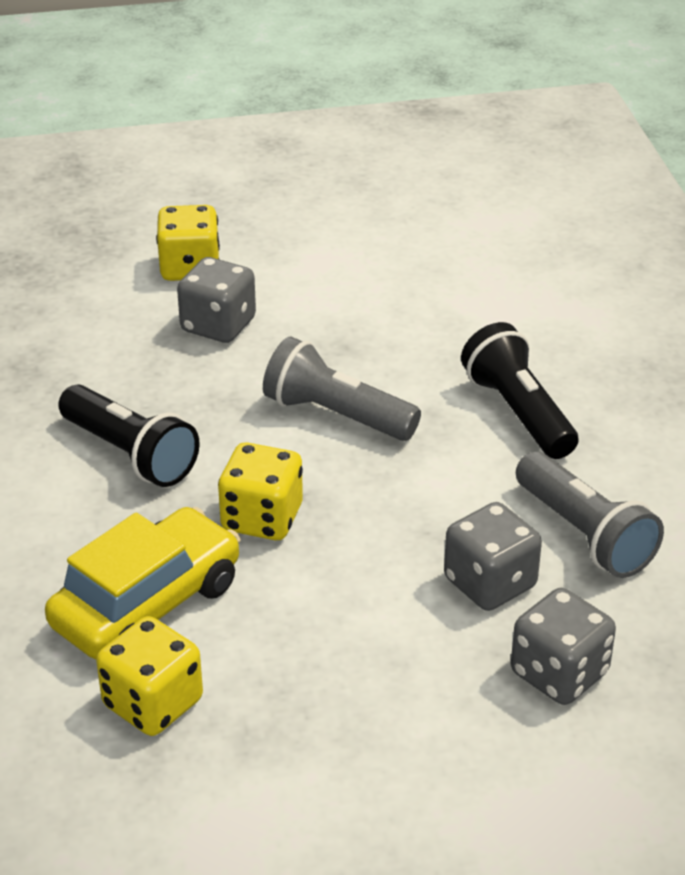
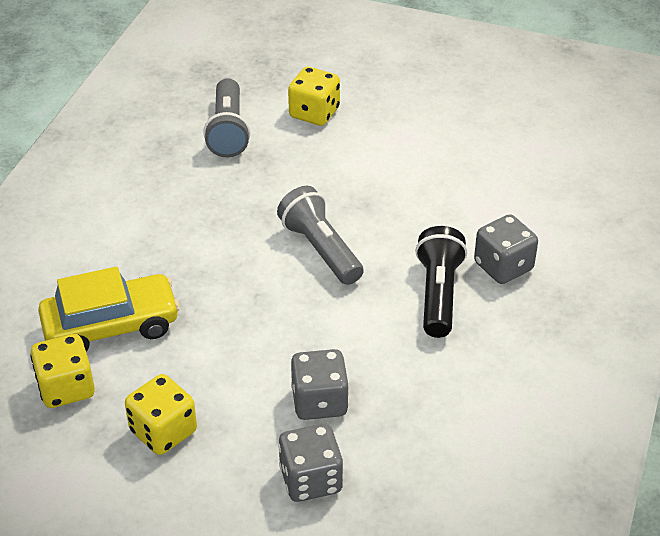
camera: 30 degrees right, 5 degrees up
(130, 454) = (178, 226): black flashlight -> none
(218, 325) = (299, 160): grey dice -> grey dice (503, 266)
(262, 518) = (219, 299): yellow dice -> yellow dice (163, 431)
(584, 534) = (408, 396): grey flashlight -> grey flashlight (228, 131)

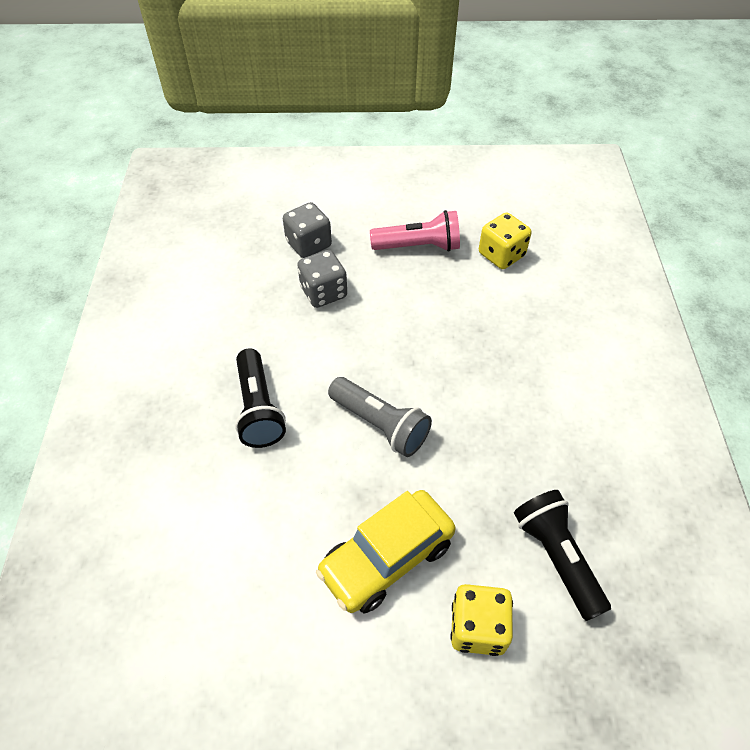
camera: 160 degrees right, 10 degrees up
(111, 326) = (505, 304): yellow car -> yellow car (387, 557)
(163, 431) = (418, 246): yellow dice -> pink flashlight
(228, 131) = (557, 557): grey flashlight -> black flashlight
(503, 266) = (204, 458): grey dice -> none

